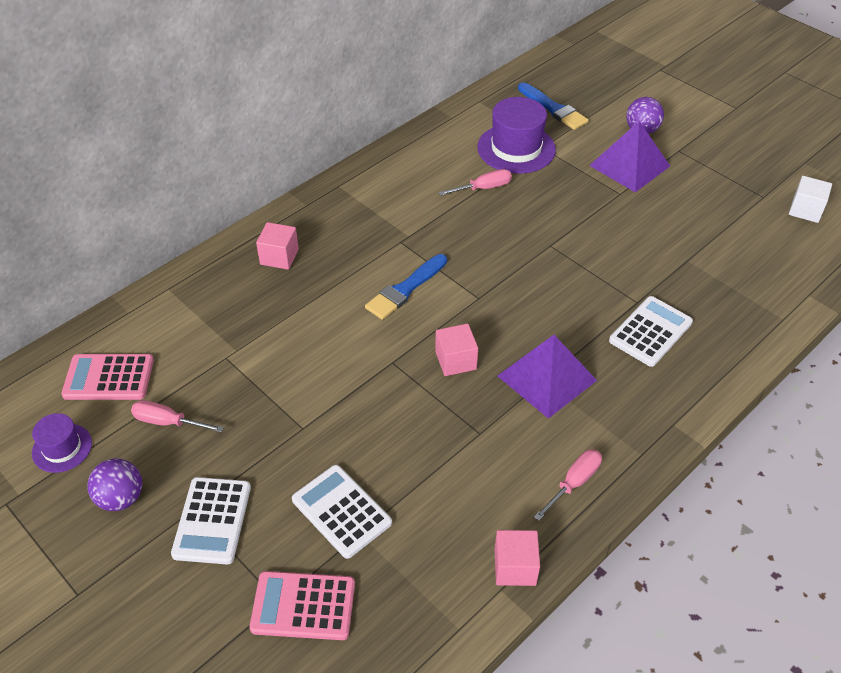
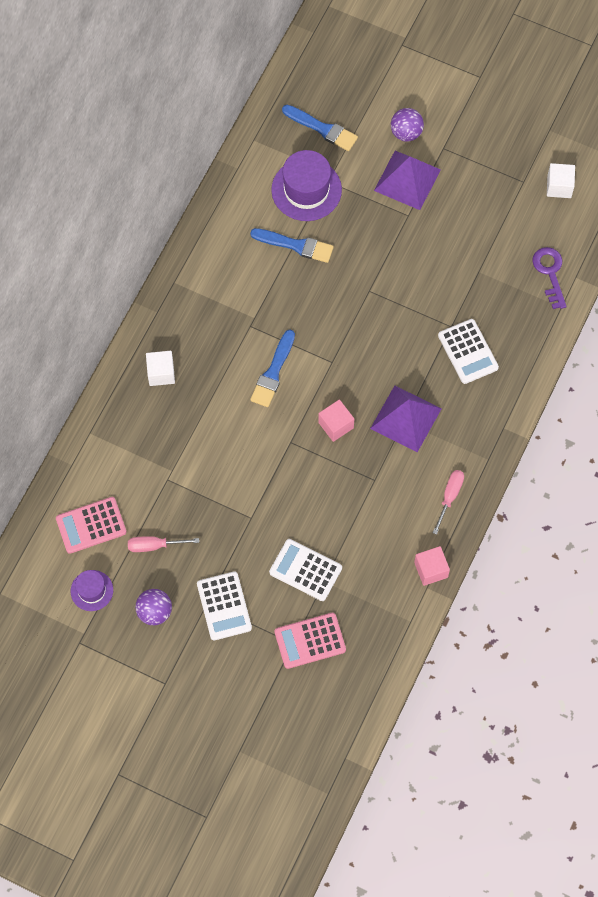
camera: 20 degrees left, 20 degrees up
(279, 257) = (161, 373): pink cube -> white cube
(484, 188) = (295, 245): pink screwdriver -> blue brush
(650, 331) = (468, 351): white calculator -> white calculator turned 135 degrees clockwise
(776, 283) = (550, 273): none -> purple key

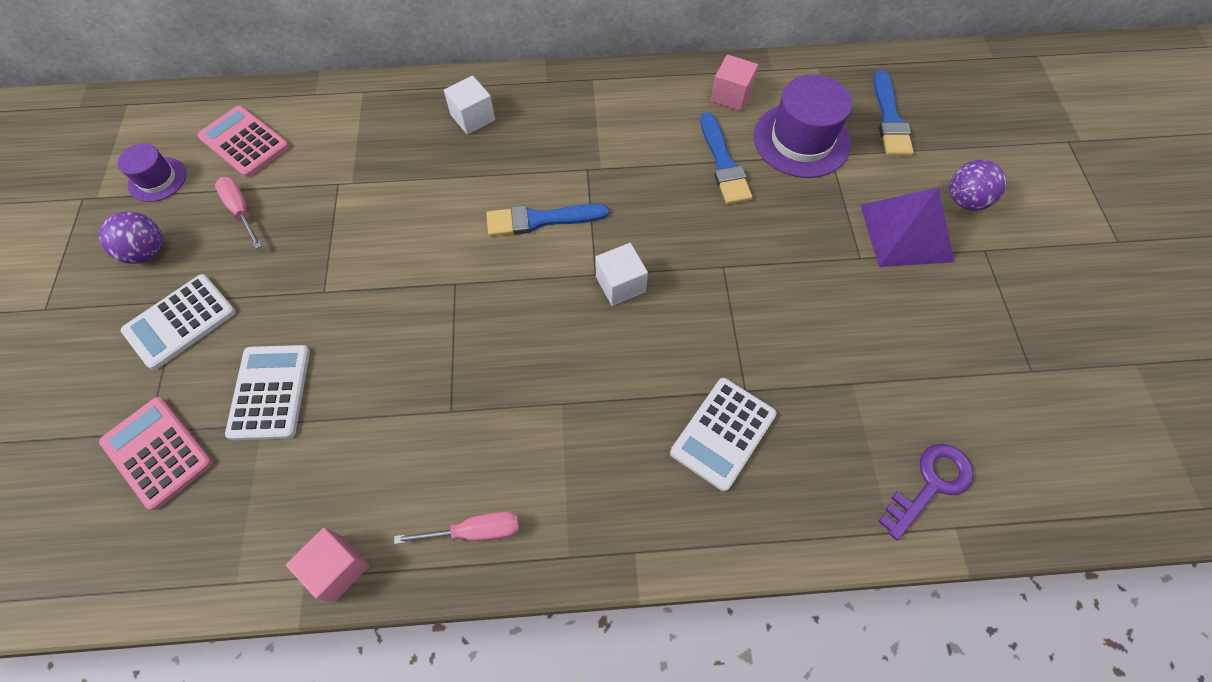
camera: 60 degrees right, 5 degrees down
(336, 425) = (508, 322): pink cube -> pink cube (731, 95)
(406, 418) = (568, 403): purple pyramid -> none
(559, 186) = (1070, 423): white cube -> white cube (620, 284)

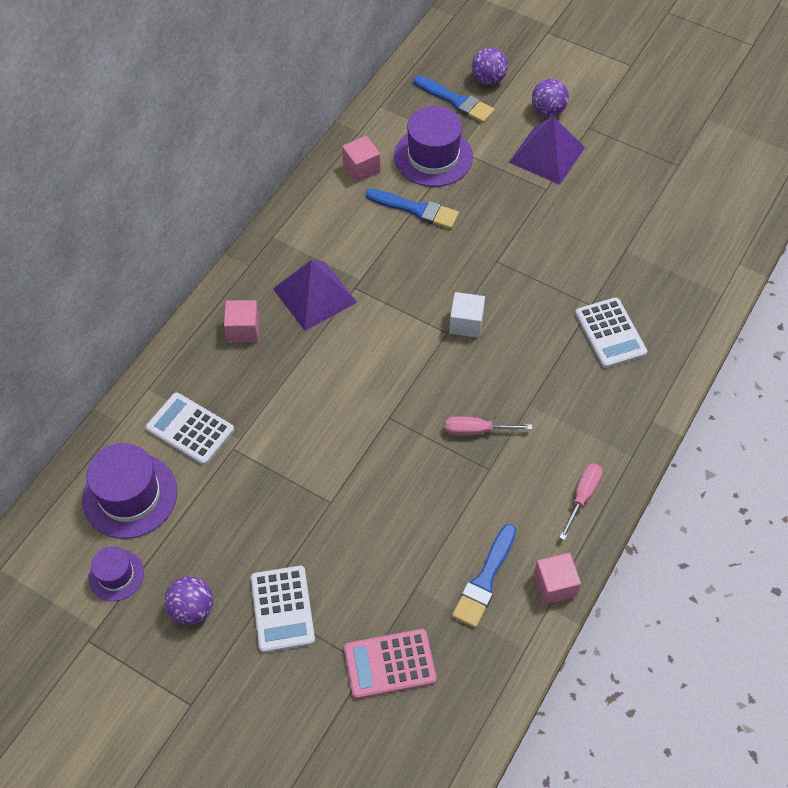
camera: 55 degrees left, 5 degrees down
(241, 210) = (204, 526): pink screwdriver -> pink screwdriver (476, 431)
(244, 142) = (130, 495): pink calculator -> purple hat
(270, 392) = (392, 572): white calculator -> white calculator (190, 429)
(473, 117) = (243, 330): white cube -> pink cube
(541, 220) = (376, 338): blue brush -> blue brush (485, 579)
(552, 145) = (314, 295): none -> purple pyramid
(930, 484) = (708, 257): purple key -> none
(947, 128) = (488, 79): none -> purple ball

